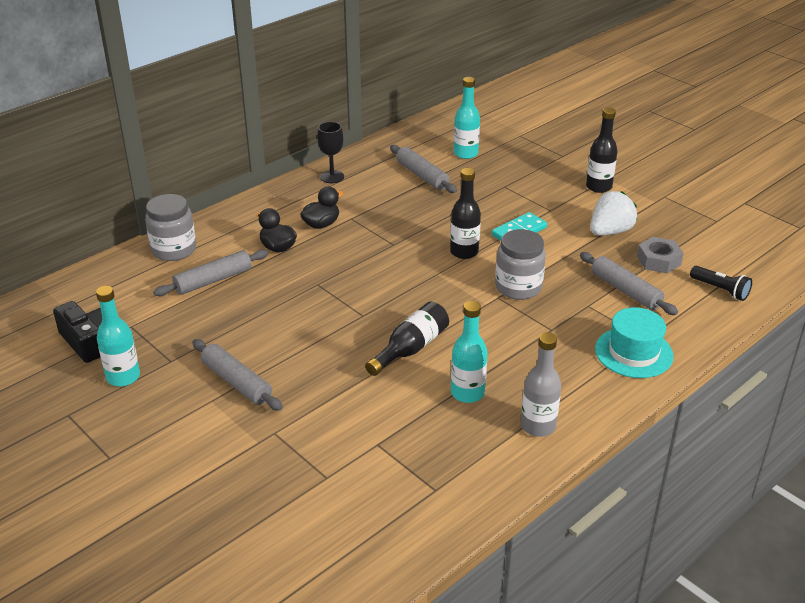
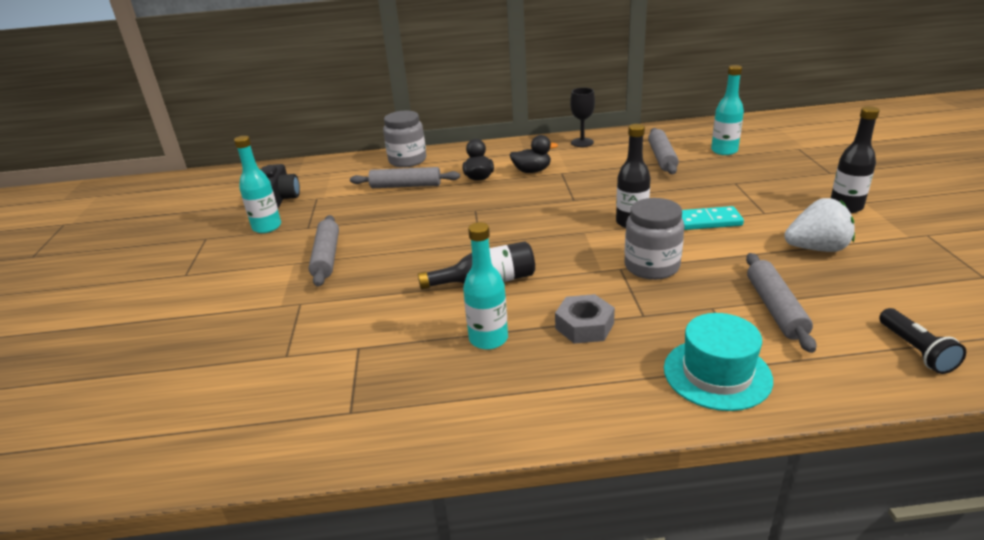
camera: 40 degrees right, 5 degrees down
(538, 426) = (519, 401): grey bottle -> none
(658, 260) = (853, 293): grey nut -> grey nut (584, 326)

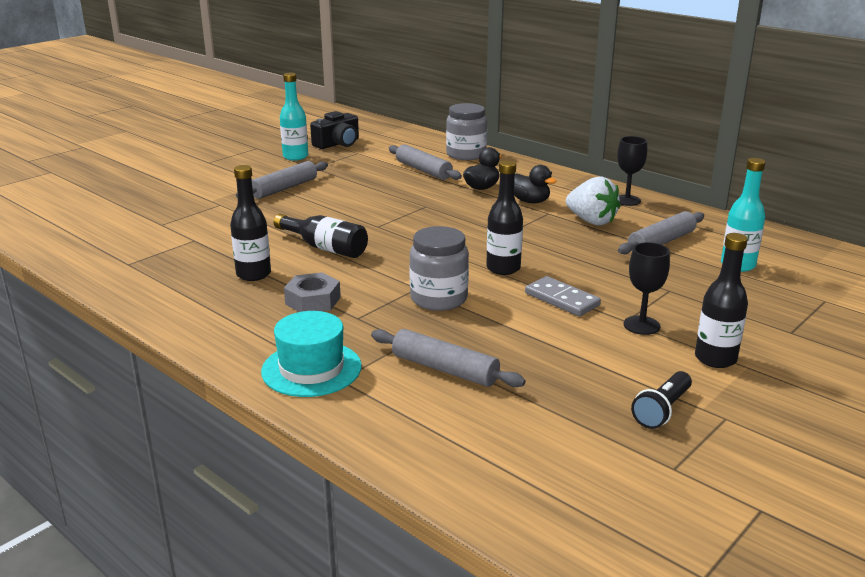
camera: 45 degrees right, 5 degrees down
(488, 339) = (253, 274): turquoise bottle -> black bottle
(708, 221) = (561, 299): turquoise domino -> grey domino
(775, 308) = (444, 369): grey rolling pin -> grey rolling pin turned 75 degrees clockwise
(777, 210) = (641, 325): none -> black goblet
(816, 248) = (590, 363): white strawberry -> white strawberry (591, 221)
(916, 351) = (462, 452): black flashlight -> black flashlight (662, 410)

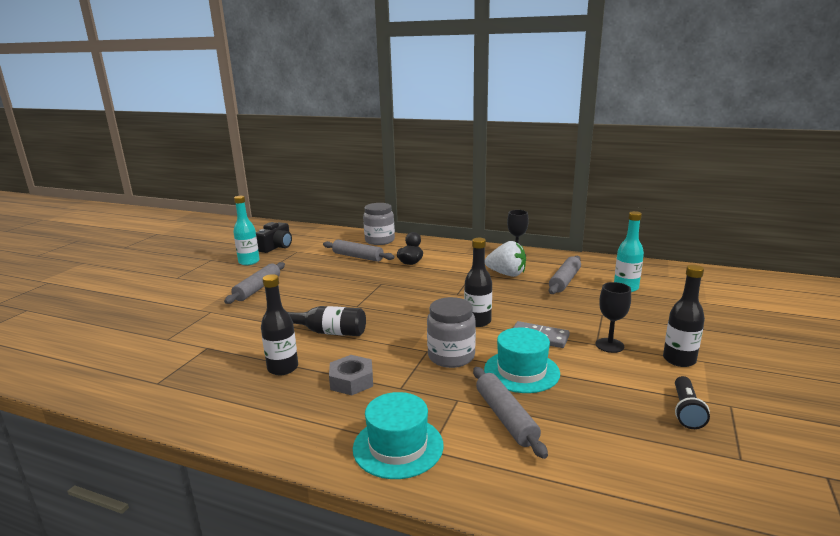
camera: 20 degrees left, 5 degrees down
(444, 369) = (506, 417): grey rolling pin -> grey rolling pin turned 60 degrees clockwise
(505, 330) = (521, 371): none -> turquoise hat
(530, 201) = (453, 267): black duck -> none

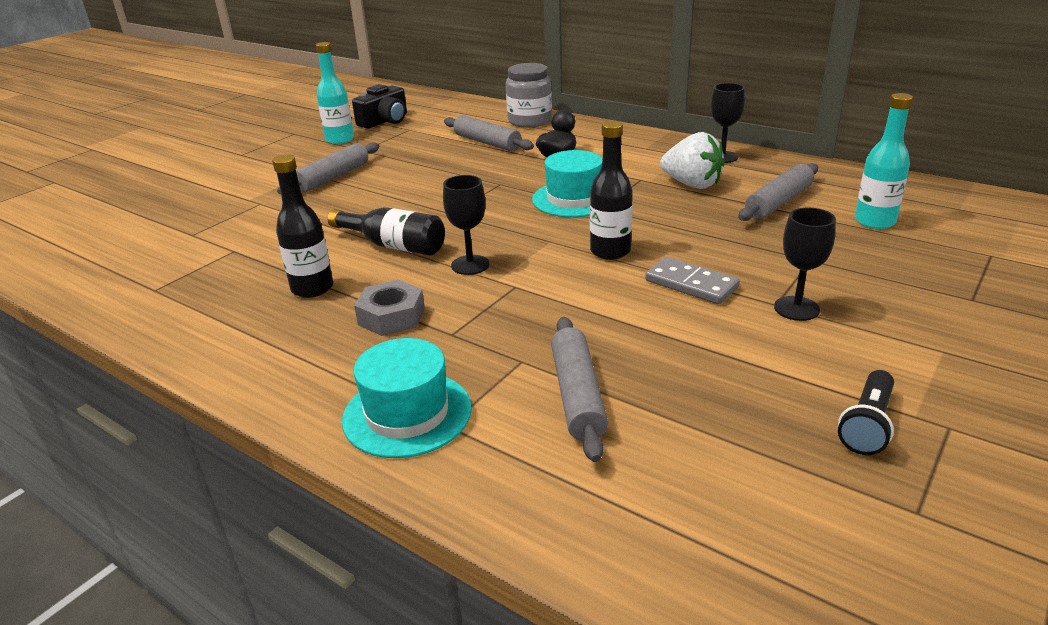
camera: 15 degrees right, 10 degrees up
(389, 340) = (470, 265): none -> black goblet
(451, 356) = (545, 298): grey jar -> none
(521, 371) = (636, 332): turquoise hat -> turquoise hat (574, 199)
(679, 360) = (901, 344): black bottle -> none

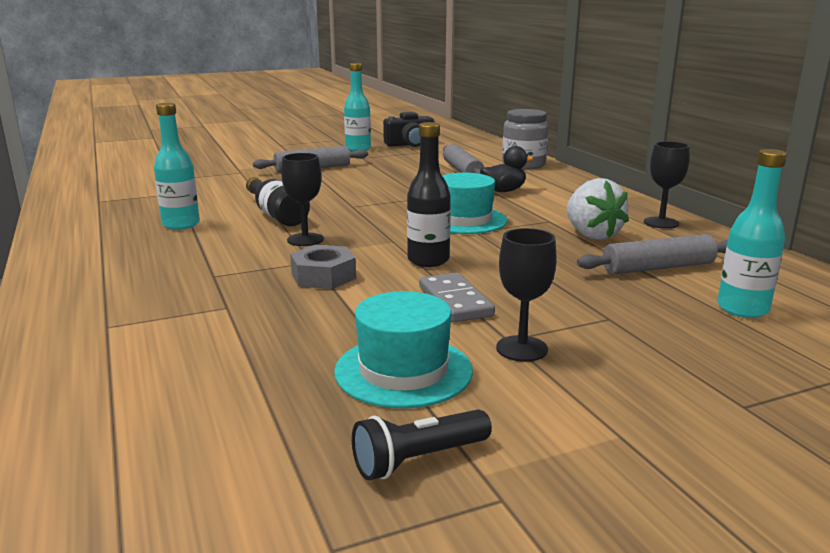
camera: 30 degrees right, 10 degrees down
(312, 288) = (181, 224): black bottle -> turquoise bottle
(391, 316) = (196, 253): grey nut -> grey nut (323, 276)
(407, 414) = (97, 310): turquoise hat -> turquoise hat (403, 371)
(577, 395) = (222, 342): grey rolling pin -> none

